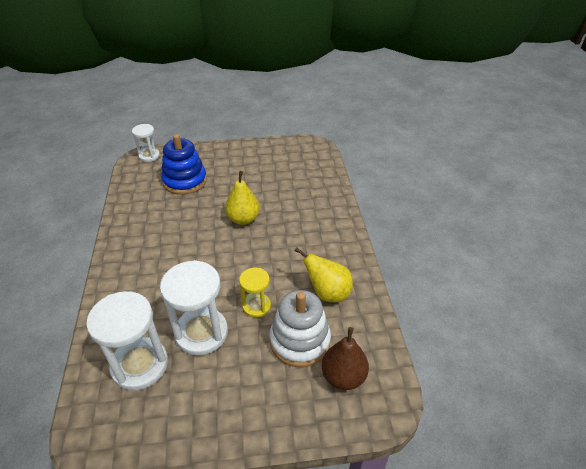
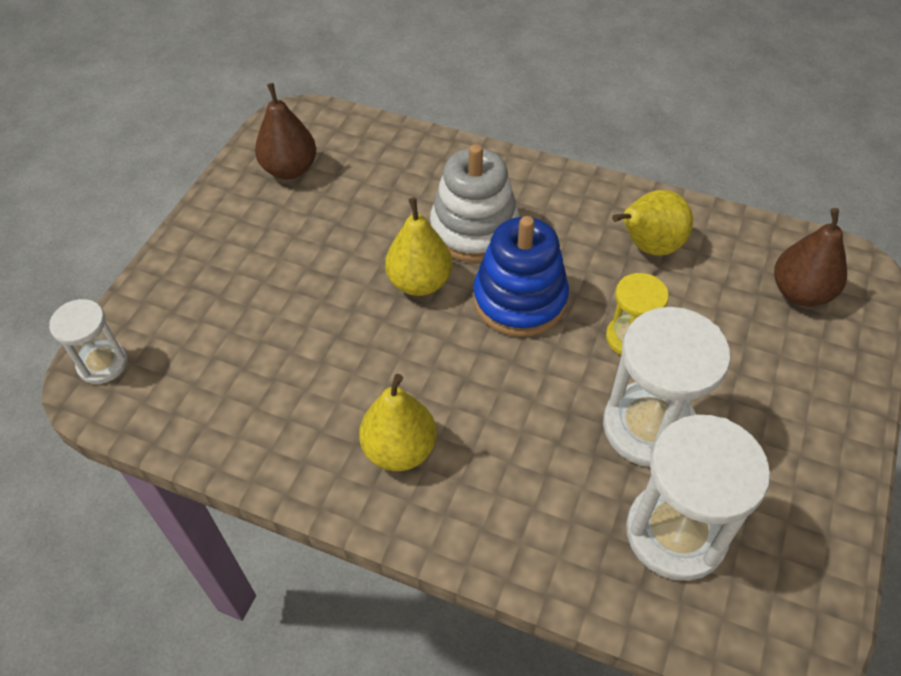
camera: 60 degrees left, 10 degrees up
(146, 249) = (400, 449): none -> yellow pear
(185, 181) = (243, 330): blue stacking toy -> blue stacking toy (520, 300)
(281, 156) = (290, 169): none -> brown pear
(300, 341) = (721, 313): white stacking toy -> white stacking toy (474, 230)

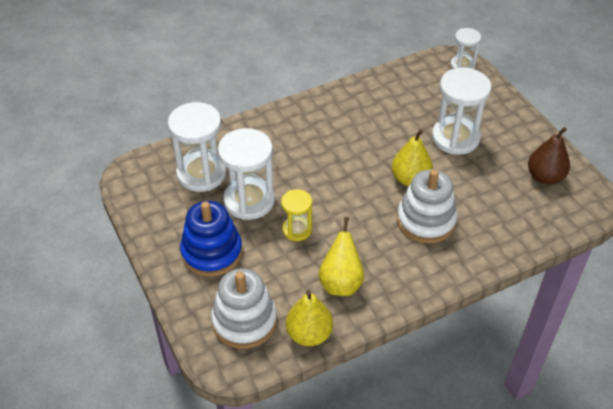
camera: 130 degrees right, 5 degrees down
(292, 282) = (455, 138): none -> white hourglass
(400, 449) = (327, 122): yellow pear -> yellow pear (309, 334)
(520, 300) = (361, 207): blue stacking toy -> blue stacking toy (212, 252)
(800, 292) = (244, 321): brown pear -> white stacking toy

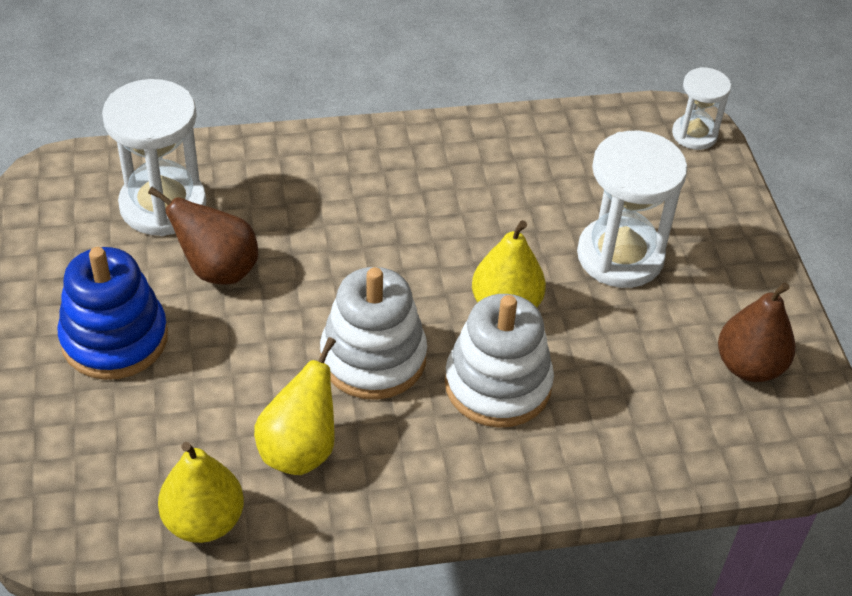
camera: 15 degrees right, 0 degrees up
(244, 321) = (110, 467): white stacking toy -> white stacking toy (373, 358)
(249, 200) = (217, 270): white hourglass -> brown pear
(297, 229) = (271, 339): yellow hourglass -> none

